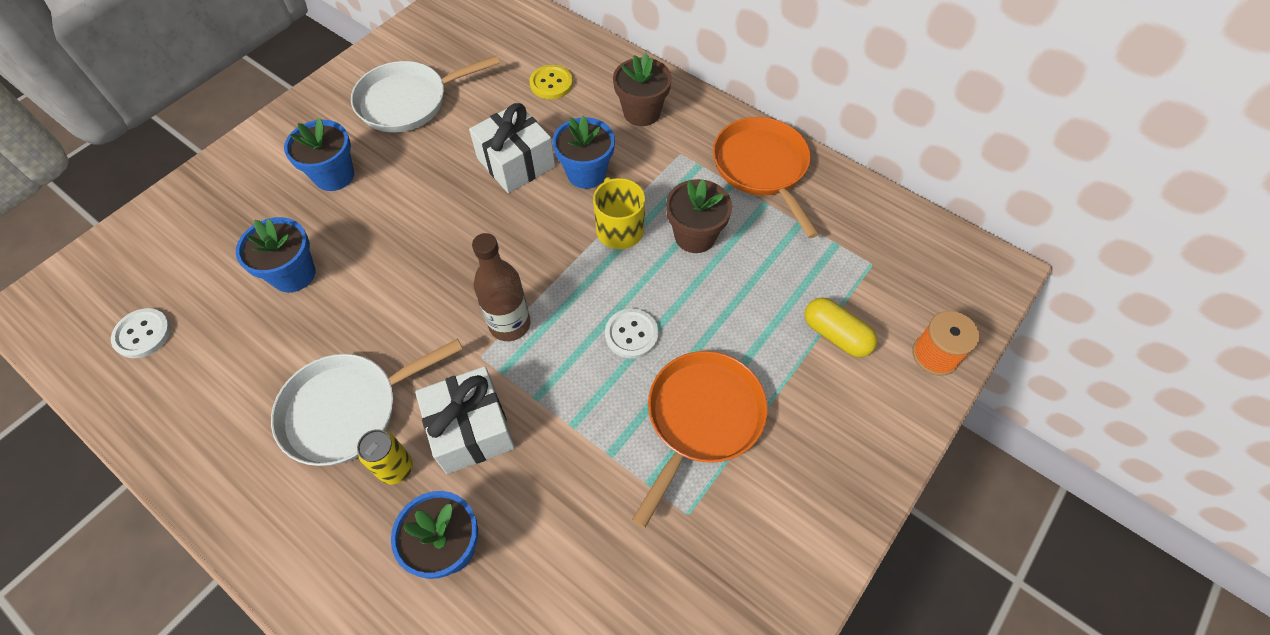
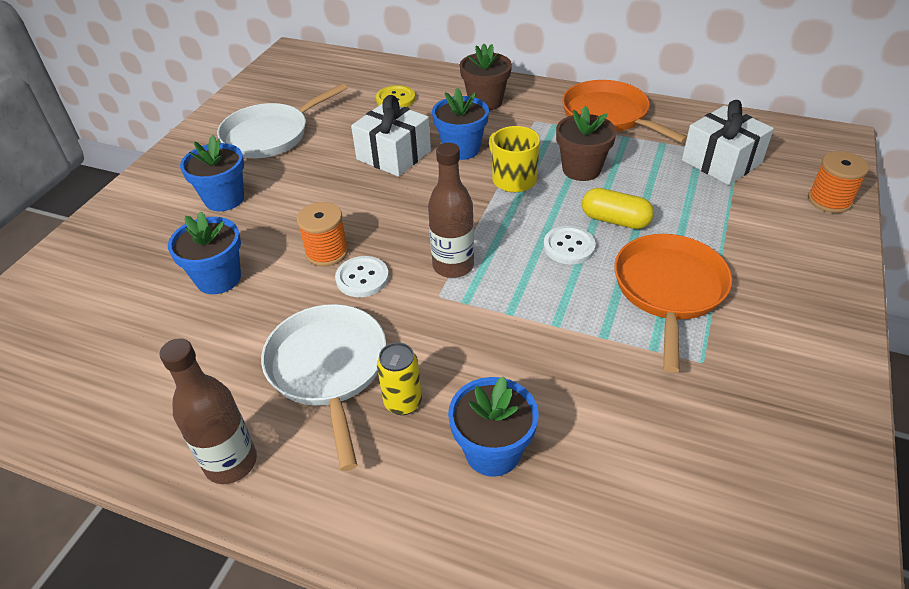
camera: 15 degrees left, 15 degrees down
(143, 334) = (75, 363): white button -> white button (362, 278)
(230, 483) = (231, 462): none -> brown bottle
(348, 410) = (328, 369): white pan -> white pan turned 120 degrees clockwise
(401, 271) = (327, 252): none -> orange spool
(471, 429) = (461, 352): white gift -> white gift (721, 162)
(836, 335) = (742, 206): yellow capsule -> yellow capsule (615, 220)

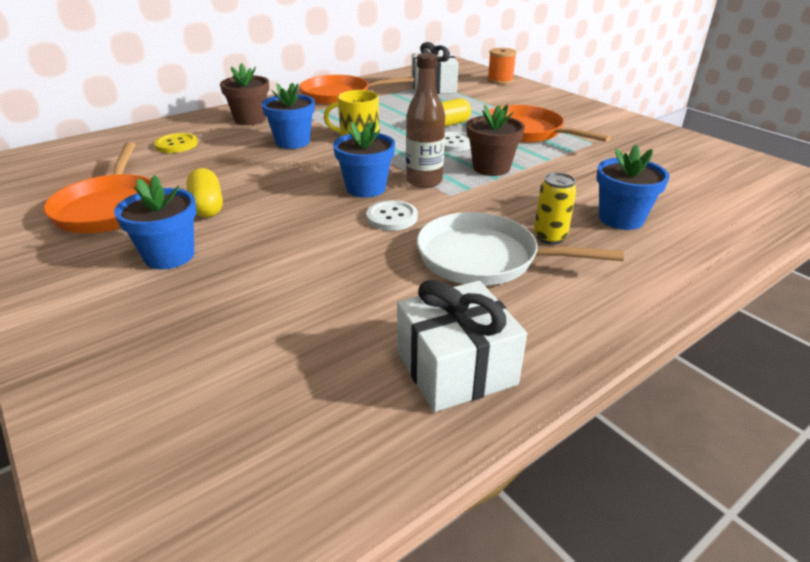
camera: 60 degrees left, 10 degrees down
(218, 278) = (295, 286): blue flower pot -> blue flower pot (366, 188)
(231, 462) = (556, 333): brown bottle -> none
(270, 135) = (109, 208): white pan -> orange pan
(305, 173) = (207, 206): none -> yellow capsule
(327, 252) = (336, 223): orange spool -> none
(394, 155) = (253, 165): white gift -> white gift (456, 368)
(581, 169) = (382, 118): brown flower pot -> brown flower pot (491, 168)

